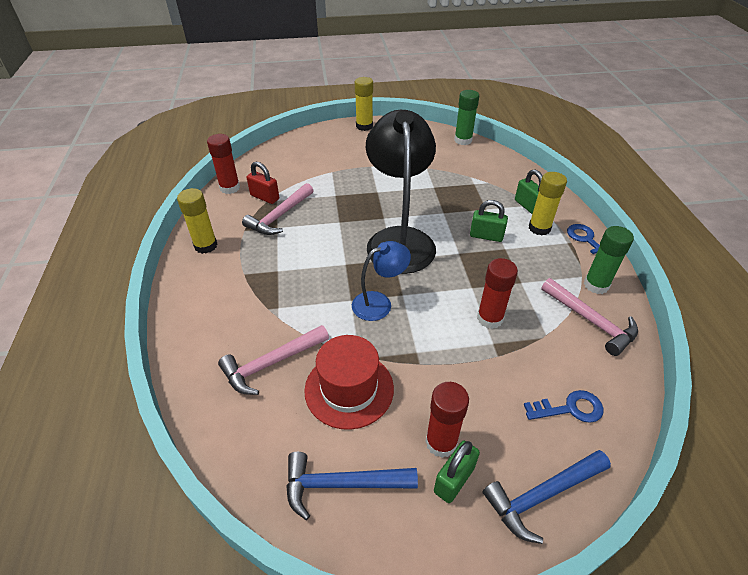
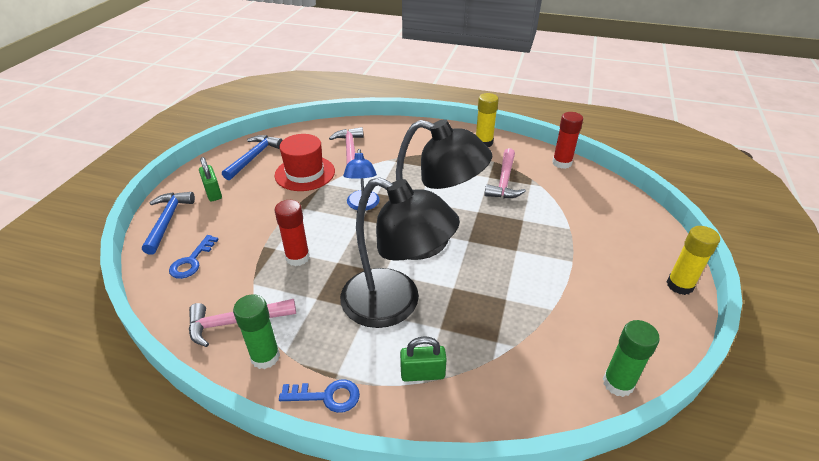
camera: 115 degrees right, 5 degrees down
(265, 197) = (538, 178): red padlock -> none
(280, 216) = (504, 181): pink hammer -> pink hammer turned 135 degrees counterclockwise
(441, 442) = (236, 196): red glue stick -> none
(486, 236) = (395, 304): green padlock -> black lamp
(539, 228) = (377, 360): yellow glue stick -> none

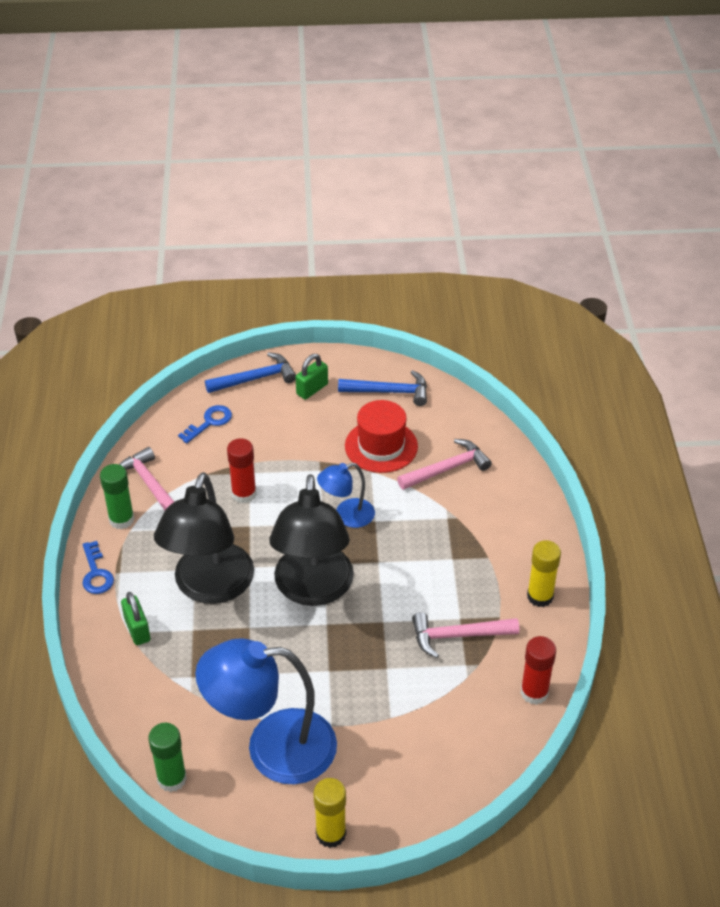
camera: 70 degrees right, 5 degrees up
(192, 261) = (209, 422): blue key -> blue key turned 135 degrees clockwise
(590, 301) = (272, 747): none -> blue lamp

